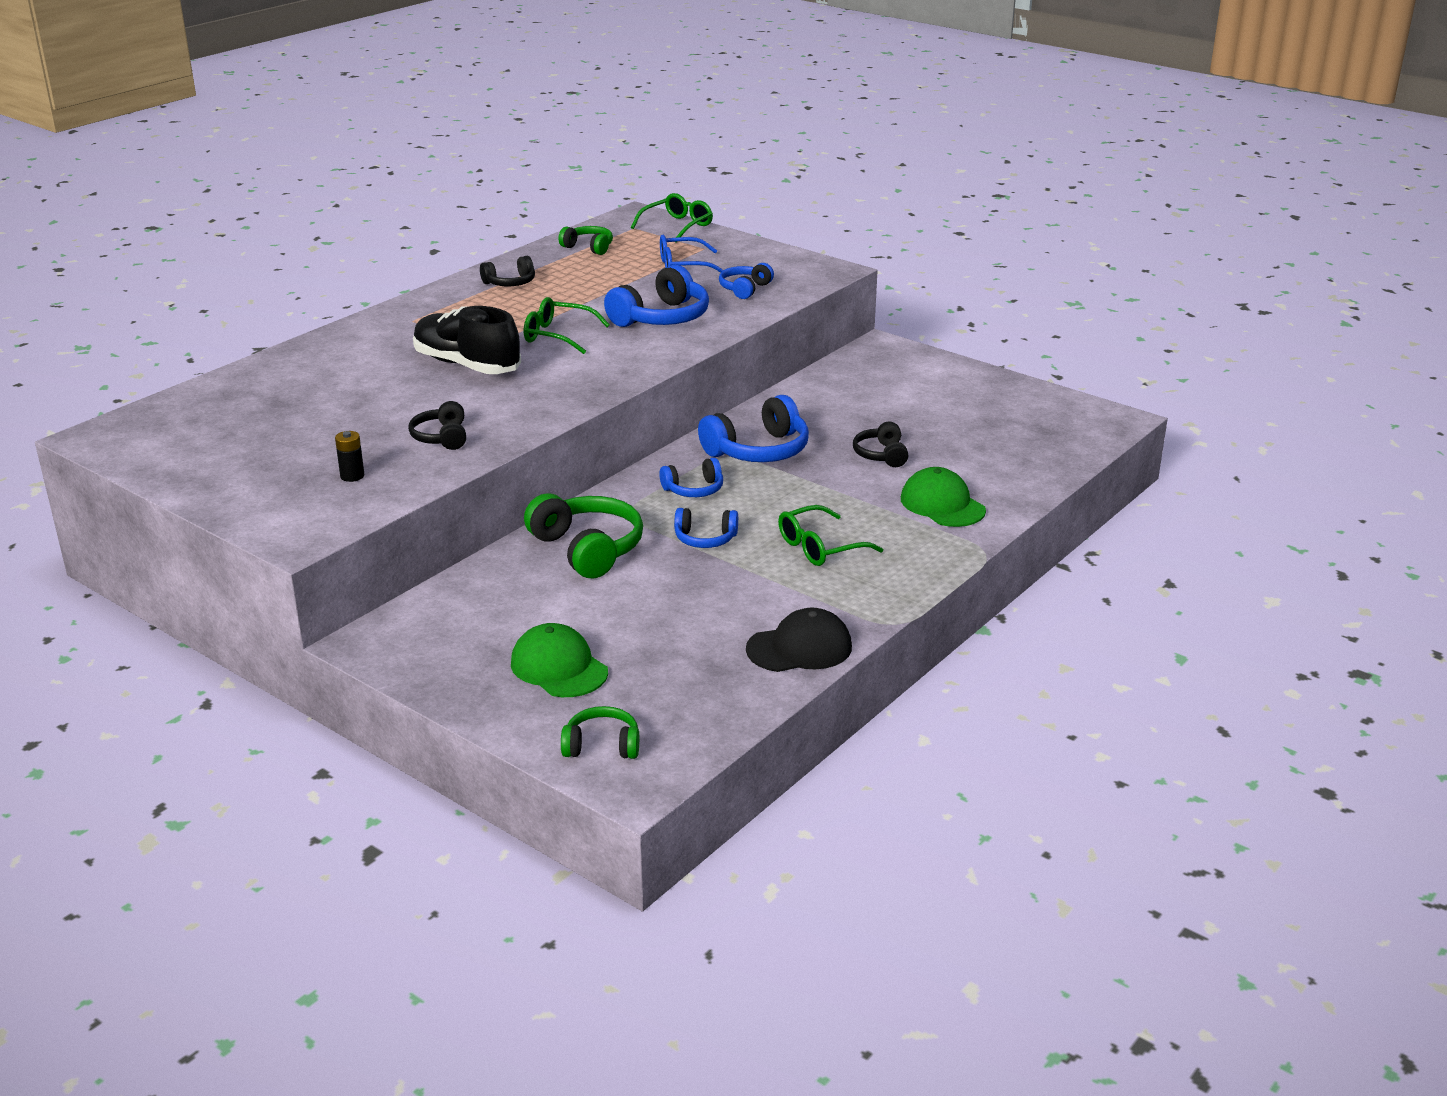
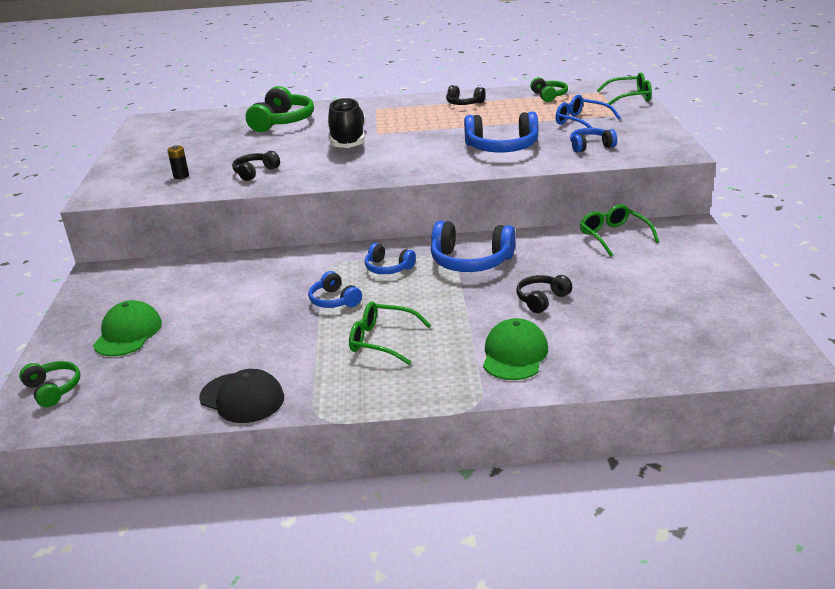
camera: 50 degrees right, 0 degrees up
(557, 335) = (424, 139): green glasses -> green glasses (613, 236)
(588, 549) = (271, 275): green headphones -> green headphones (282, 122)

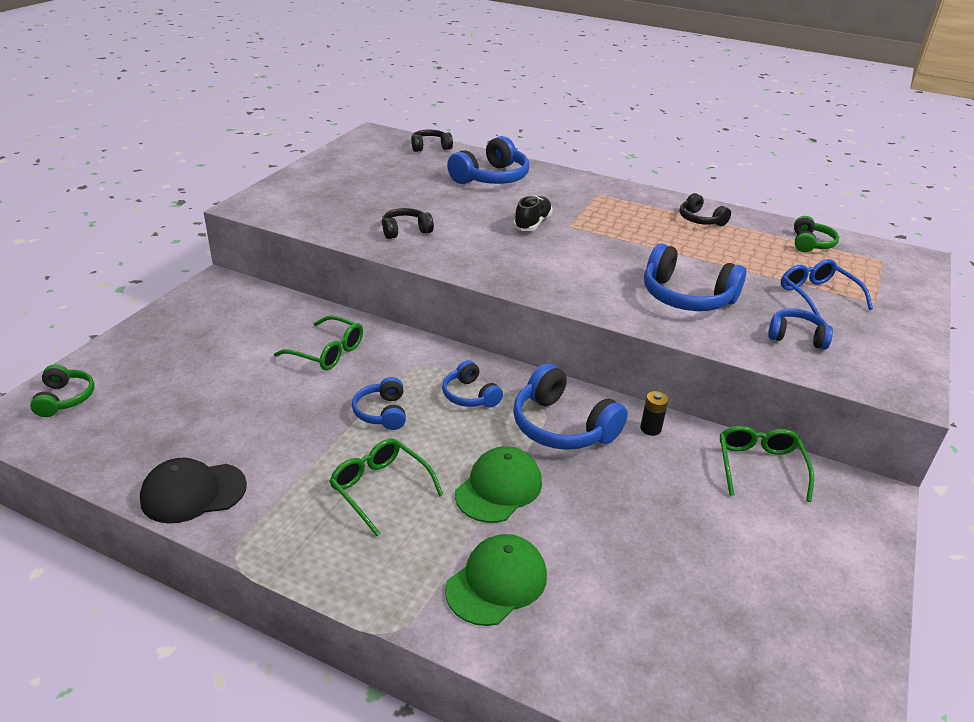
camera: 25 degrees right, 5 degrees up
(128, 333) = (176, 364): green cap -> green cap (499, 488)
(181, 176) = (338, 209): black battery -> black battery (650, 429)
(242, 398) = (193, 492): black cap -> black cap turned 105 degrees clockwise
(282, 122) = (491, 178): green headphones -> blue headphones
(348, 139) = (532, 223): black shoe -> black shoe, size x0.59
(541, 299) = (594, 519): black headphones -> black headphones (430, 147)
(630, 97) = (914, 282): green glasses -> green glasses (327, 352)

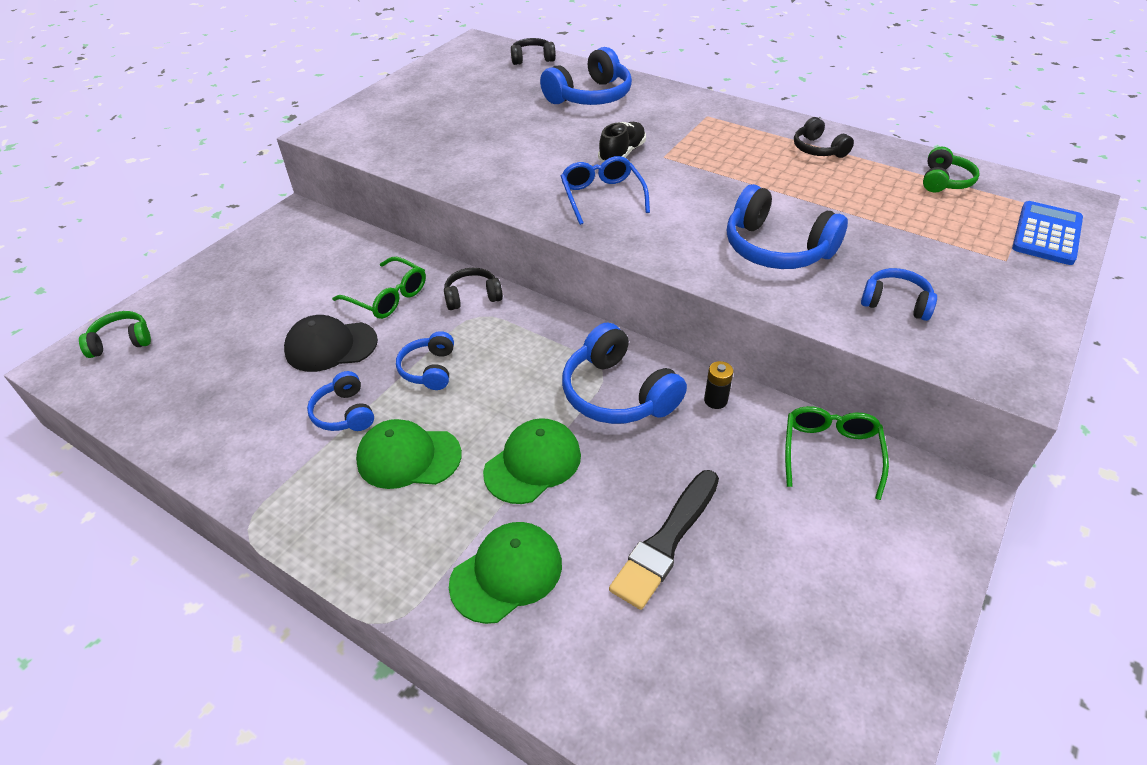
camera: 10 degrees right, 10 degrees up
(65, 398) = (121, 342): green headphones -> green headphones turned 105 degrees counterclockwise
(193, 492) = (222, 452): black cap -> black cap (331, 346)
(380, 488) = (408, 457): green glasses -> green cap
(405, 231) = (480, 162): black headphones -> black headphones (472, 296)
(470, 395) = (526, 353): blue headphones -> blue headphones (344, 413)
(635, 546) = (666, 541): none -> black brush
(817, 296) = (935, 249): blue glasses -> blue glasses (602, 196)
(902, 282) = (1046, 234): none -> blue calculator

